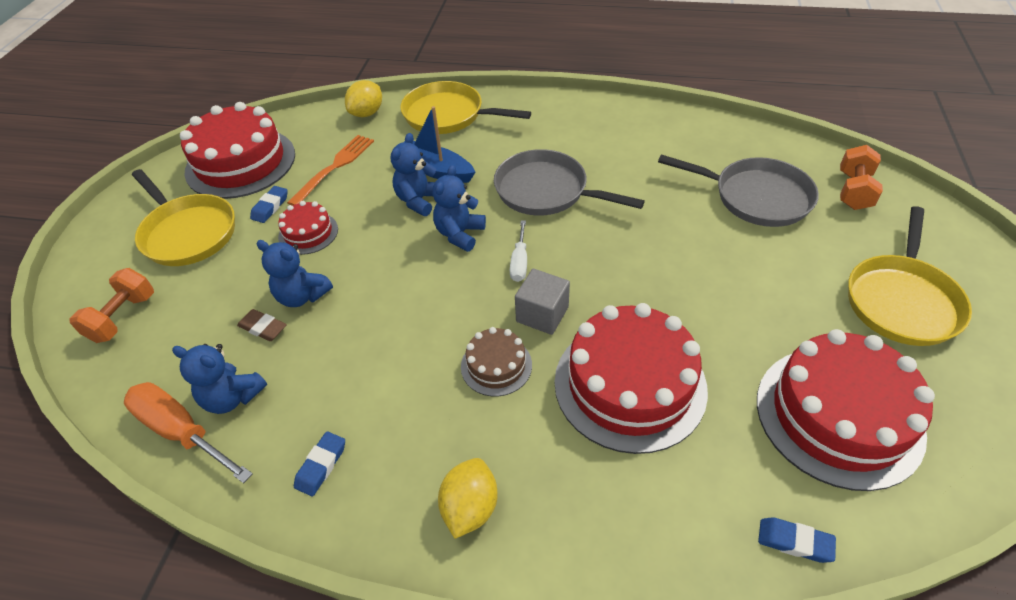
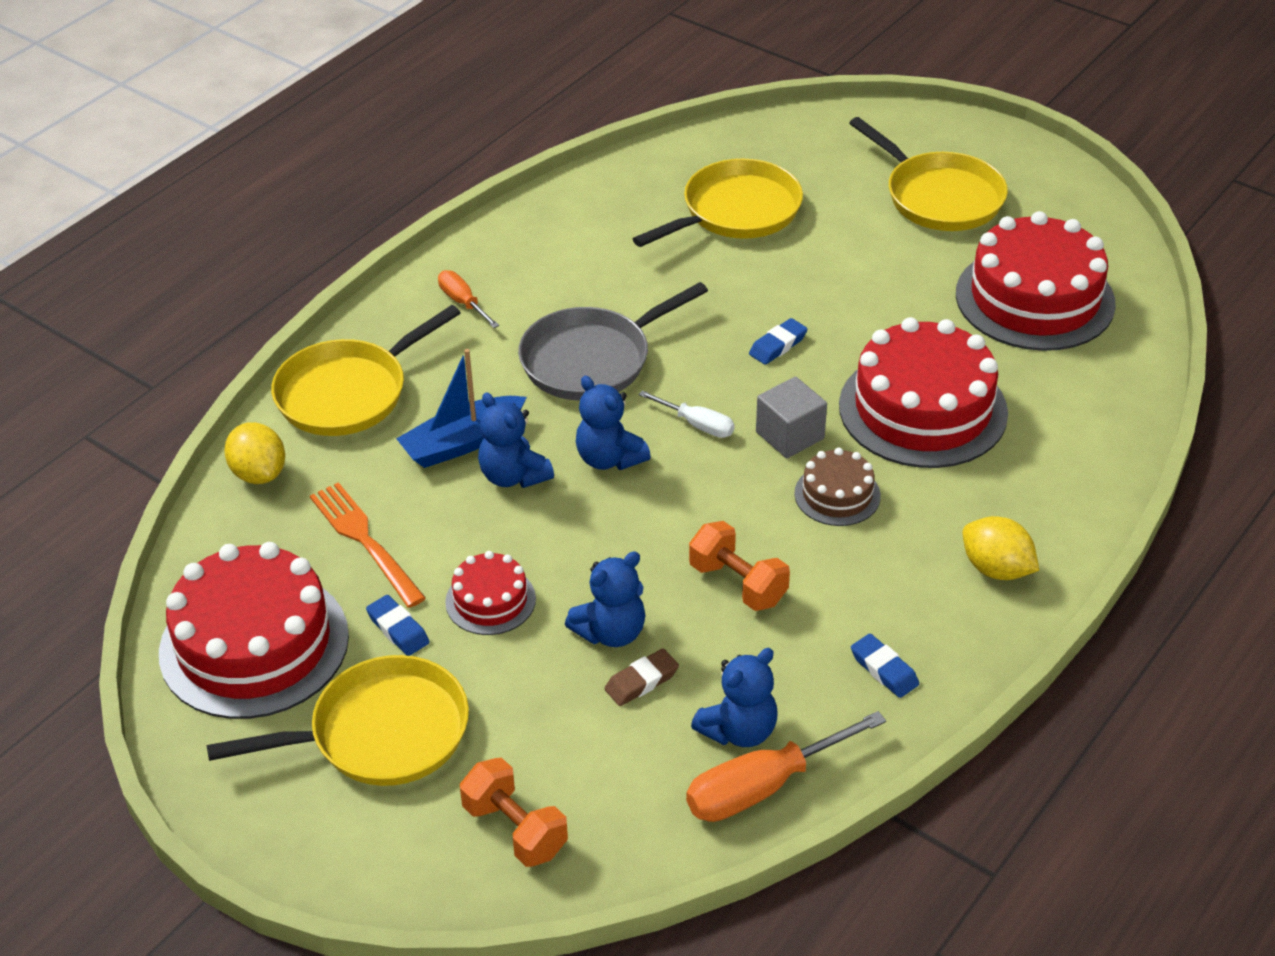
camera: 65 degrees left, 5 degrees down
(555, 123) = (463, 302): none -> orange screwdriver
(756, 197) = (736, 212): grey pan -> yellow pan
(794, 542) = (1133, 382): blue eraser -> blue eraser (778, 345)
(853, 191) = (780, 146): orange dumbbell -> orange dumbbell (738, 584)

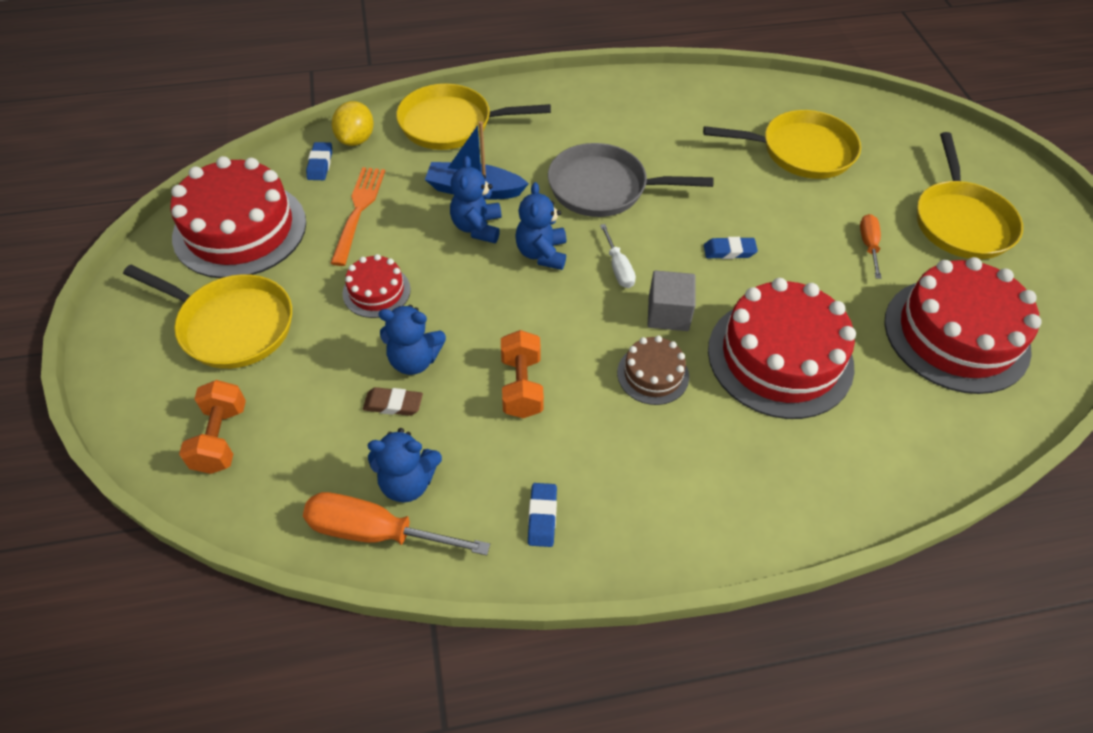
camera: 40 degrees right, 10 degrees up
(398, 629) = (312, 273): blue eraser -> blue eraser (320, 164)
(463, 302) = (572, 111): orange screwdriver -> orange screwdriver (868, 245)
(996, 569) = (701, 507): yellow lemon -> none

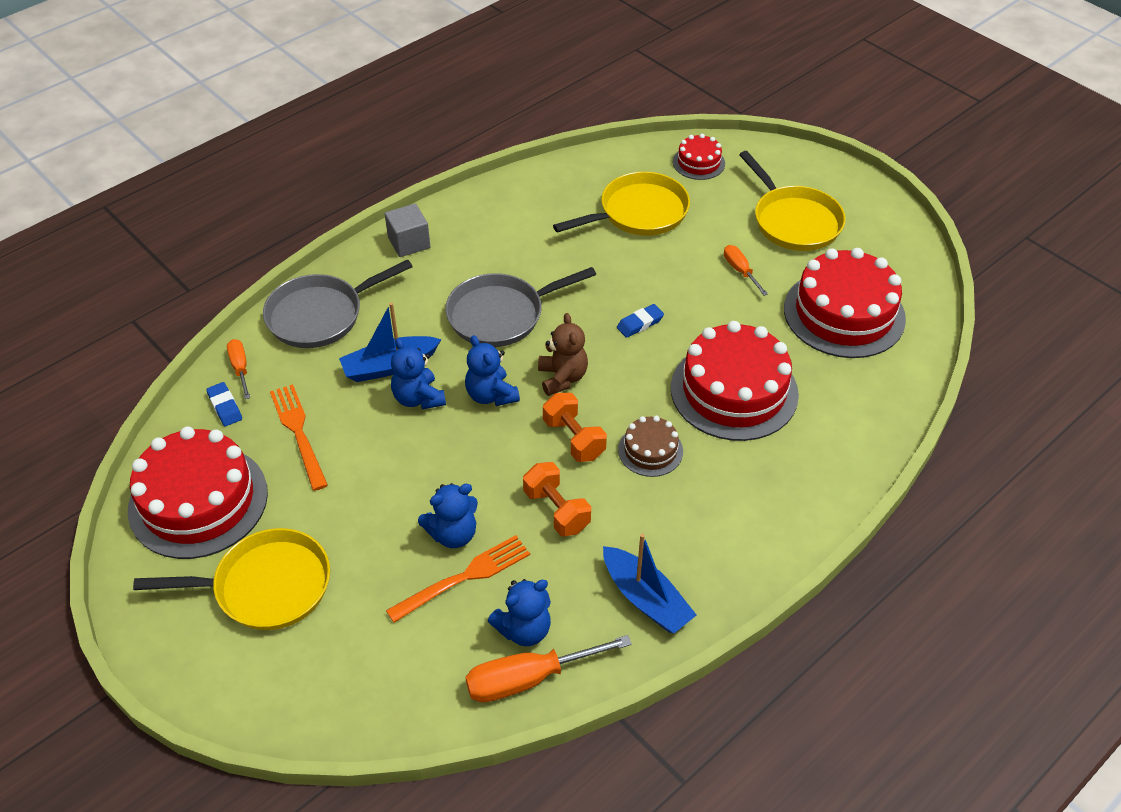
camera: 30 degrees left, 5 degrees down
(221, 438) = (339, 680): orange dumbbell -> orange dumbbell (574, 439)
(356, 139) = (240, 368): yellow lemon -> orange screwdriver
(376, 291) = (373, 494): red cake -> red cake (698, 163)
(393, 404) = (464, 577): brown eraser -> orange fork
(451, 124) = (320, 315): yellow pan -> grey pan
(542, 517) = (646, 599): blue eraser -> blue boat
(618, 267) = (562, 378): white screwdriver -> brown teddy bear
(668, 314) = (628, 397): grey cube -> grey cube (409, 243)

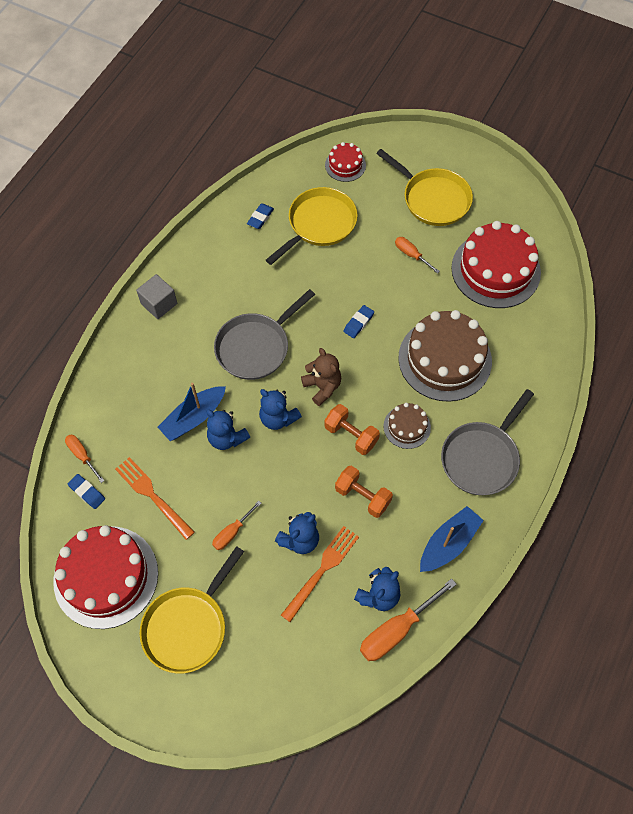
camera: 20 degrees left, 15 degrees up
(265, 586) = (188, 626): yellow pan -> yellow pan turned 150 degrees clockwise
(320, 315) = (121, 390): grey pan -> grey pan (481, 457)
(373, 500) = (232, 532): none -> orange screwdriver
(571, 189) = (260, 218): none -> blue eraser
(646, 599) = (448, 543): blue boat -> blue boat turned 75 degrees counterclockwise
(734, 391) = (445, 359): red cake -> brown cake

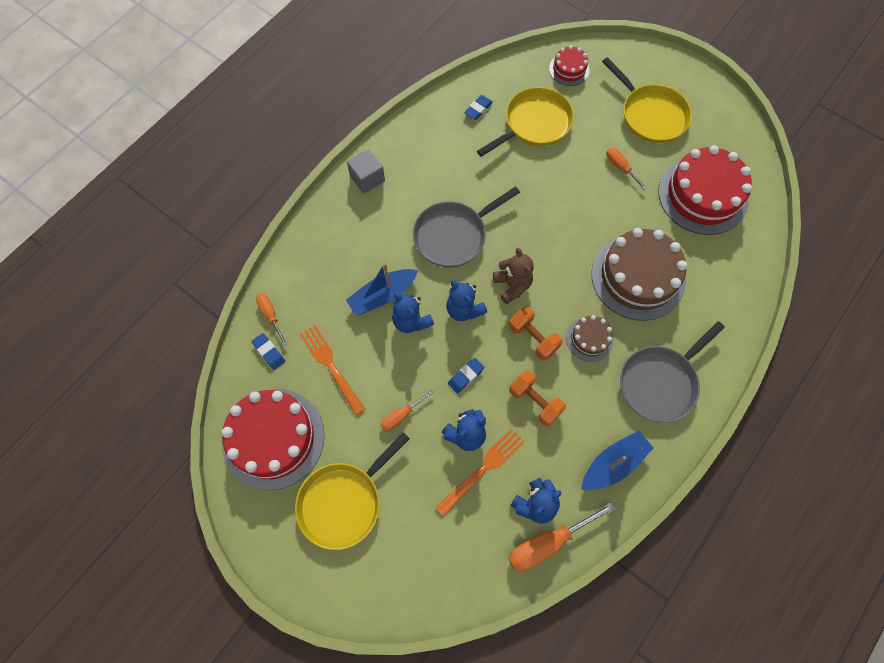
camera: 10 degrees right, 5 degrees up
(358, 323) = (557, 227): blue eraser -> blue eraser (465, 376)

